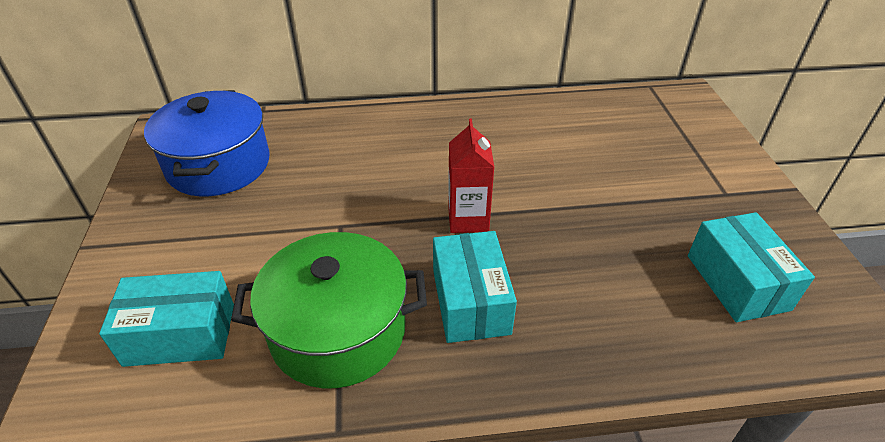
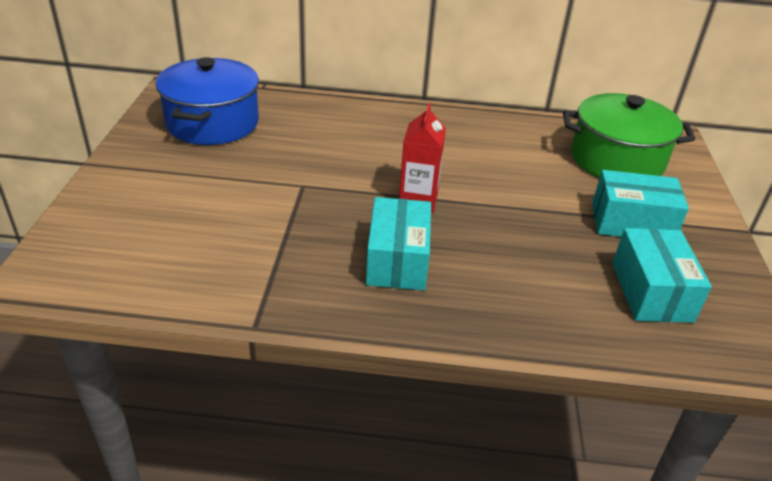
camera: 10 degrees right, 5 degrees down
(180, 334) = (147, 237): turquoise box -> turquoise box (632, 223)
(338, 331) = (276, 259): green pot -> green pot (616, 160)

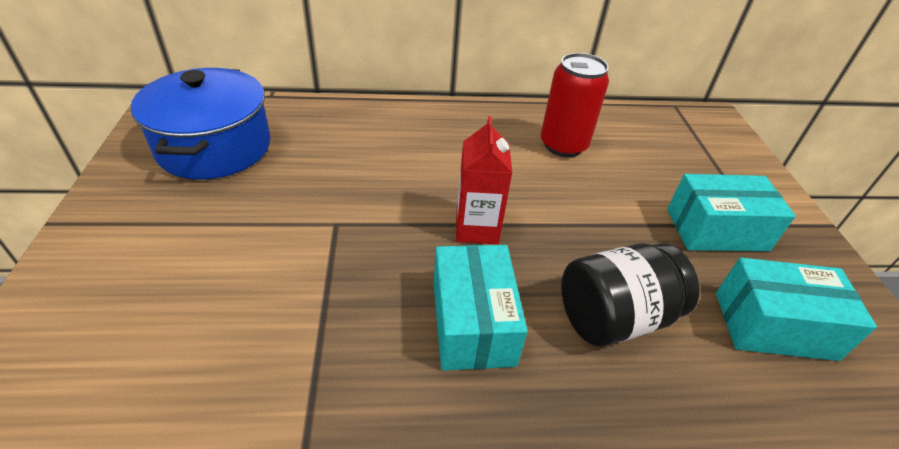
camera: 10 degrees left, 5 degrees up
(514, 147) = (563, 145): none -> red can
(514, 270) = (614, 317): none -> black jar
(616, 160) = (671, 150): green pot -> none
(651, 292) = (774, 325): turquoise box -> turquoise box turned 75 degrees counterclockwise

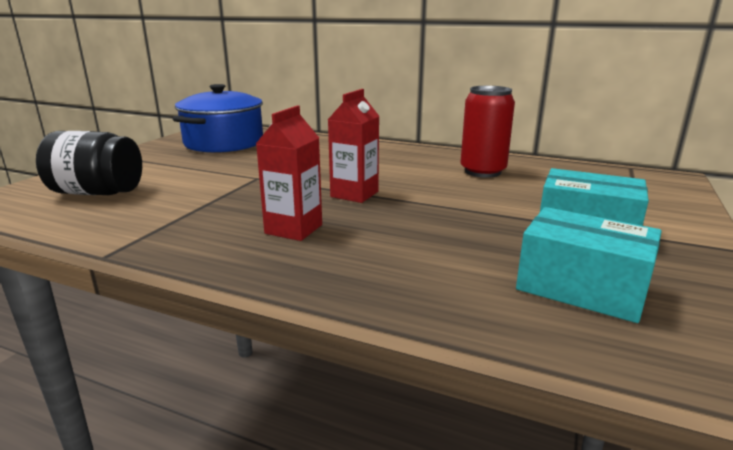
camera: 30 degrees right, 20 degrees down
(473, 323) = (293, 229): turquoise box -> red carton
(614, 317) = (414, 250): black jar -> black jar (97, 192)

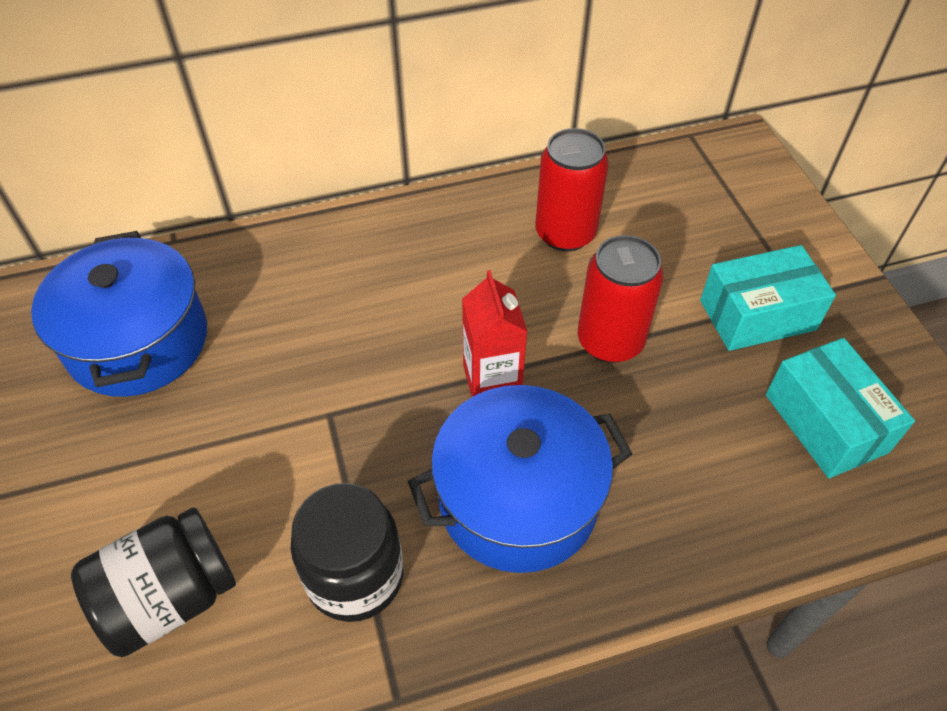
camera: 40 degrees left, 30 degrees up
(170, 217) = (355, 576): none -> black jar
(293, 229) = (518, 500): red carton -> blue pot
(451, 205) = (610, 341): none -> red can
(581, 288) = (825, 423): turquoise box -> turquoise box turned 75 degrees clockwise

